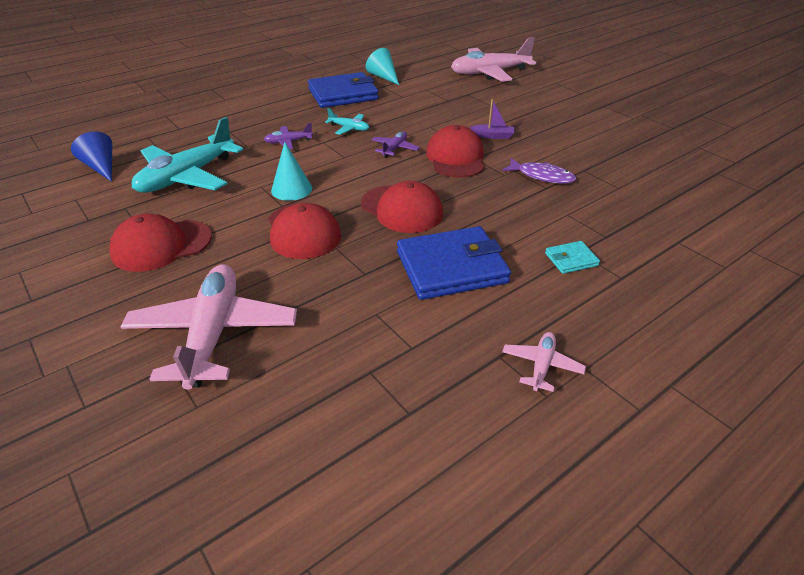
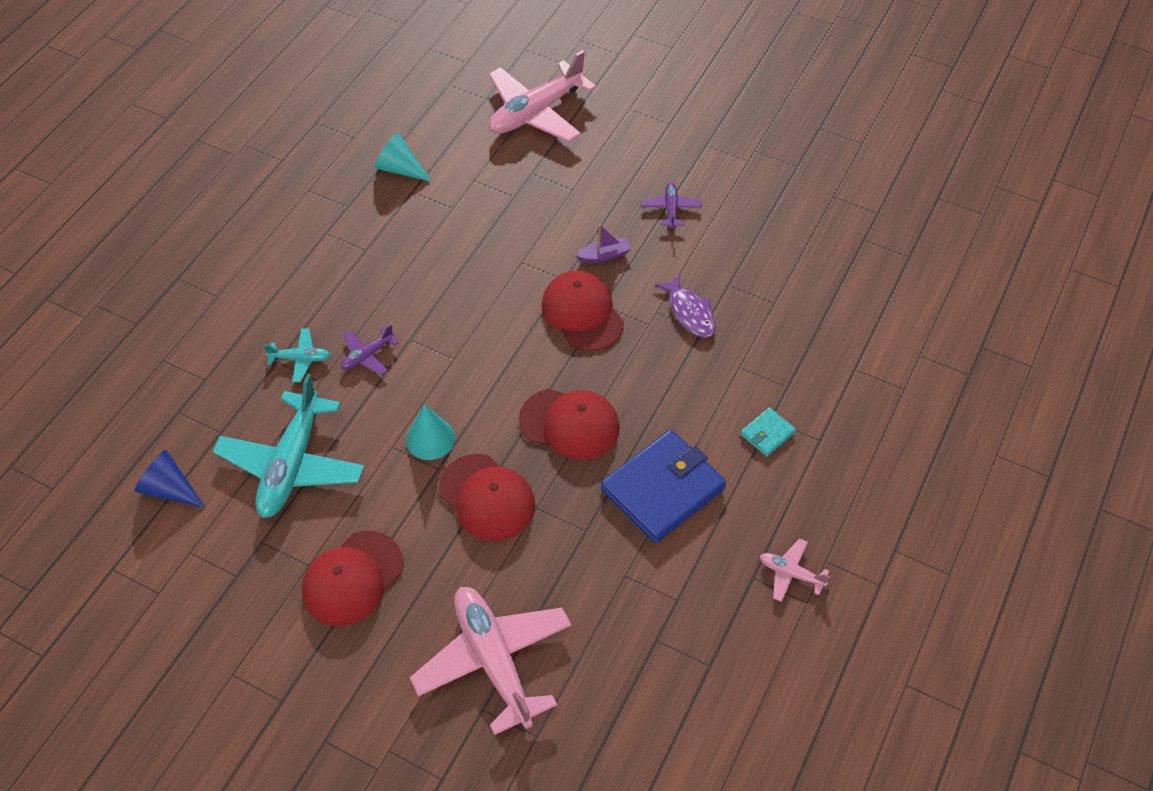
camera: 25 degrees left, 15 degrees up
(343, 94) = (370, 229): blue wallet -> none
(349, 128) = (425, 301): turquoise plane -> turquoise plane (300, 359)
(395, 149) = (504, 322): purple plane -> purple plane (671, 209)
(541, 366) = (791, 573): pink plane -> pink plane turned 60 degrees counterclockwise
(542, 176) = (690, 312): purple fish -> purple fish turned 60 degrees clockwise

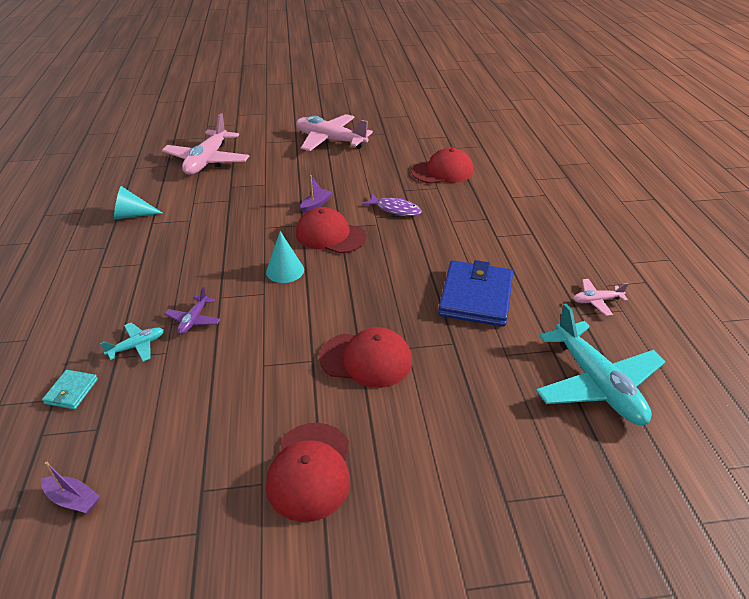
camera: 35 degrees left, 15 degrees down
(169, 489) = (73, 499): blue cone -> purple boat
(292, 464) = (186, 418): turquoise plane -> turquoise plane (596, 383)
(430, 438) = (289, 345): turquoise cone -> turquoise cone (285, 271)
(494, 661) = (478, 461): pink plane -> pink plane (330, 140)
(569, 424) = (380, 292): red cap -> red cap (442, 171)
(671, 209) = (335, 172): purple plane -> none
(767, 433) = (502, 243): turquoise wallet -> turquoise wallet (71, 391)

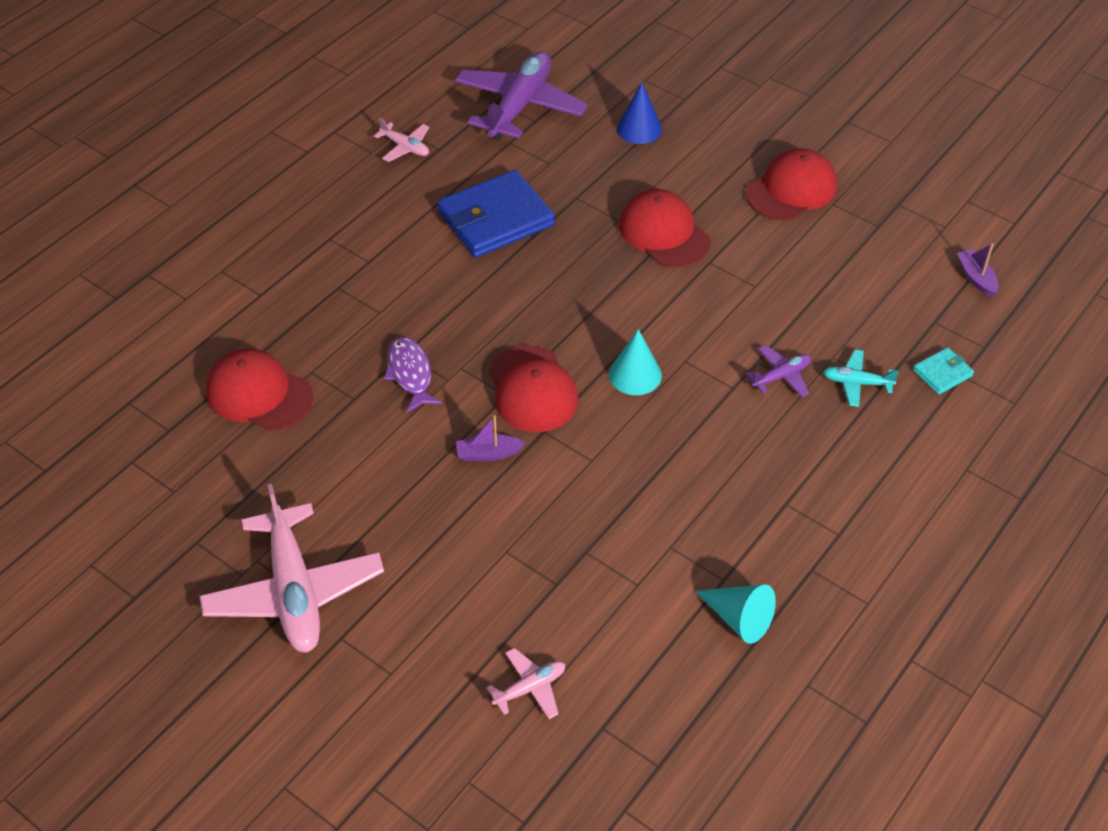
camera: 135 degrees left, 10 degrees up
(207, 161) = (530, 688): pink plane -> pink plane, size x0.46
(494, 434) = (639, 128): none -> blue cone
(596, 383) = (520, 106): turquoise plane -> purple plane

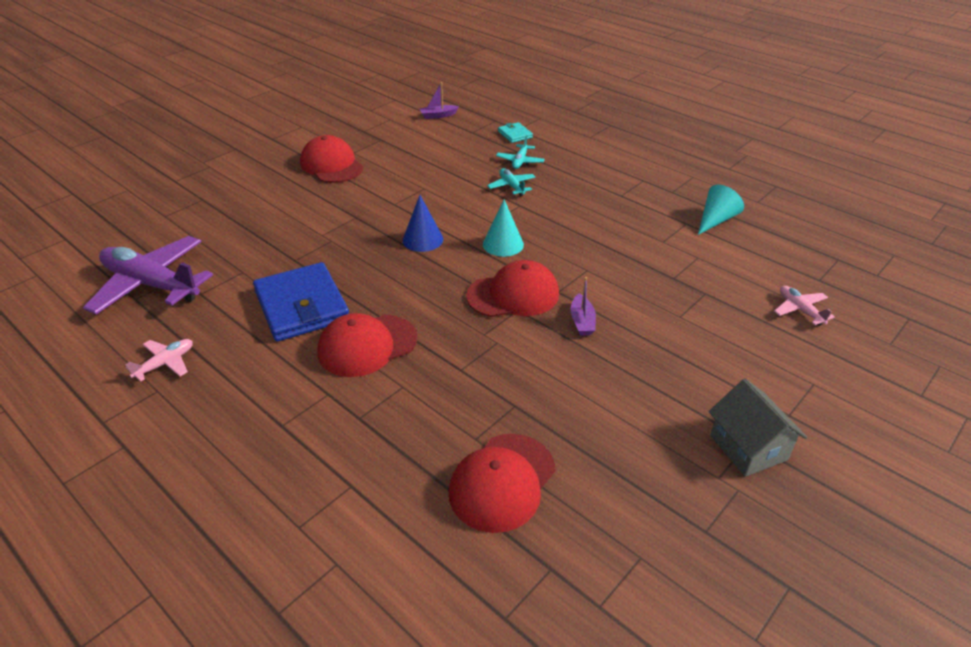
camera: 85 degrees left, 10 degrees down
(294, 591) = (748, 447): pink plane -> grey house
(410, 374) = (487, 366): purple fish -> none
(639, 128) = (225, 223): blue cone -> blue cone (422, 239)
(664, 233) = (355, 220): red cap -> red cap (367, 345)
(781, 376) = (511, 186): purple plane -> turquoise plane

